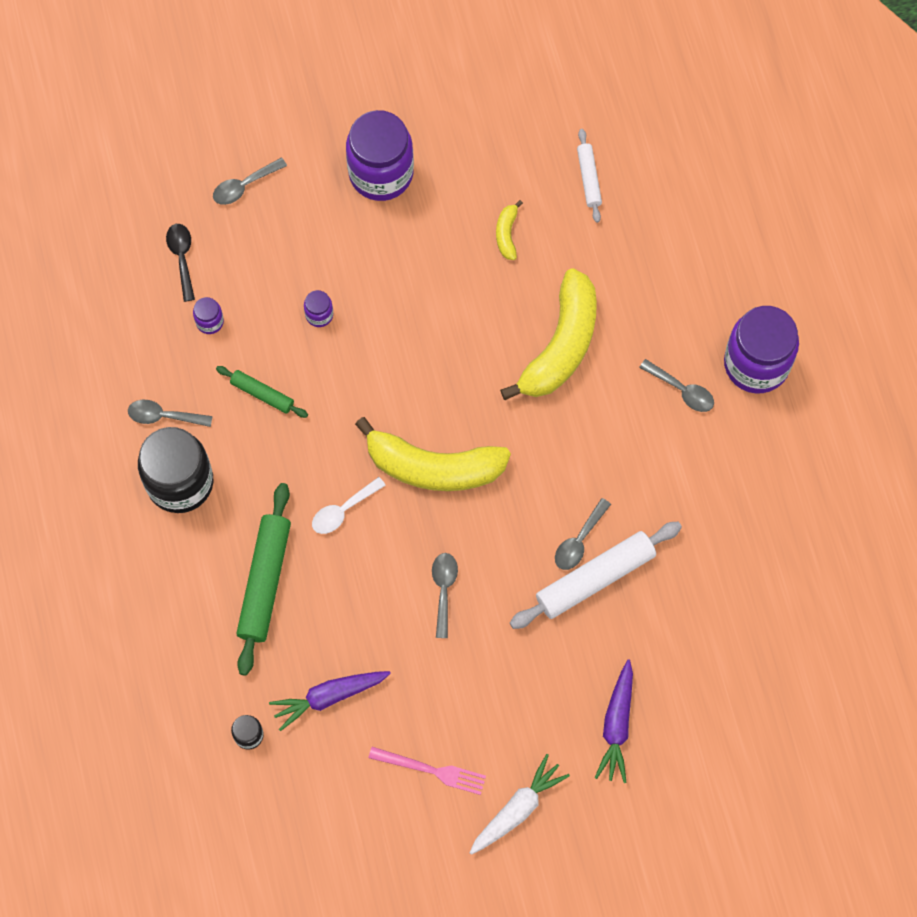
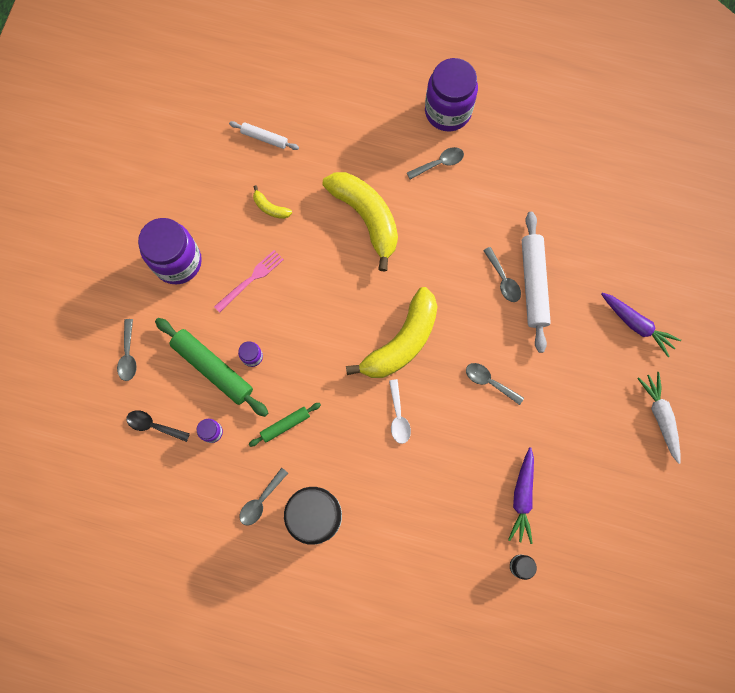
camera: 60 degrees left, 5 degrees up
(265, 582) = (419, 496): green rolling pin -> green rolling pin (213, 368)
(431, 770) = (607, 457): pink fork -> pink fork (251, 280)

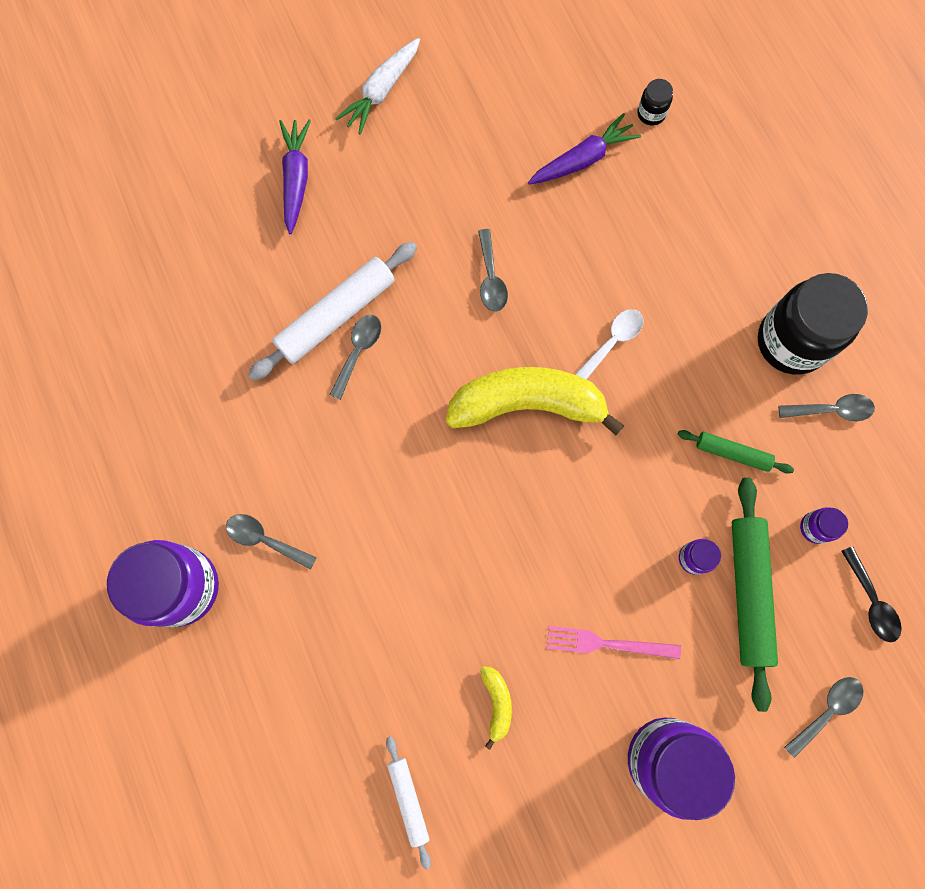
camera: 130 degrees left, 0 degrees up
(366, 217) = (410, 570): yellow banana -> none

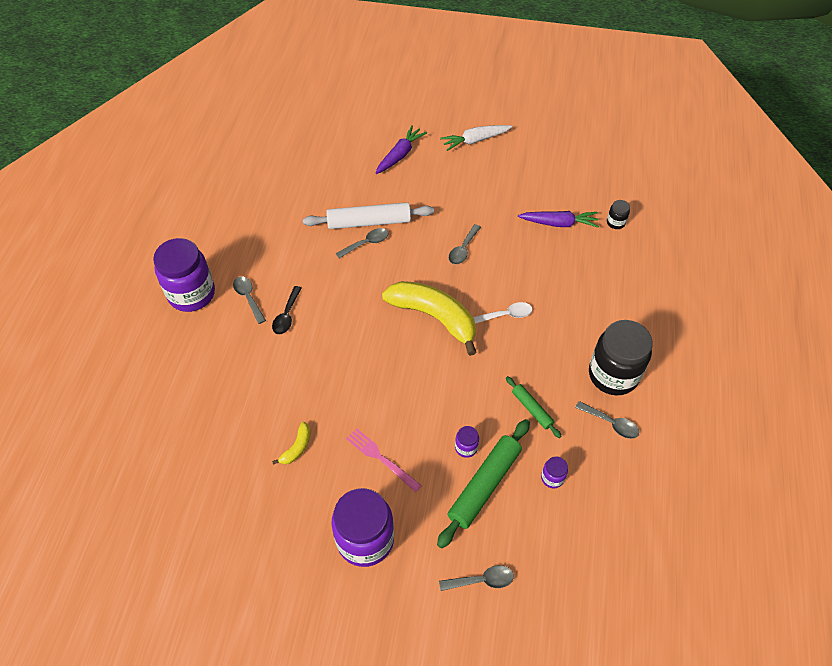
camera: 35 degrees right, 20 degrees down
(409, 800) = (211, 463): white rolling pin -> none
(871, 601) = (557, 539): black spoon -> black spoon (287, 315)

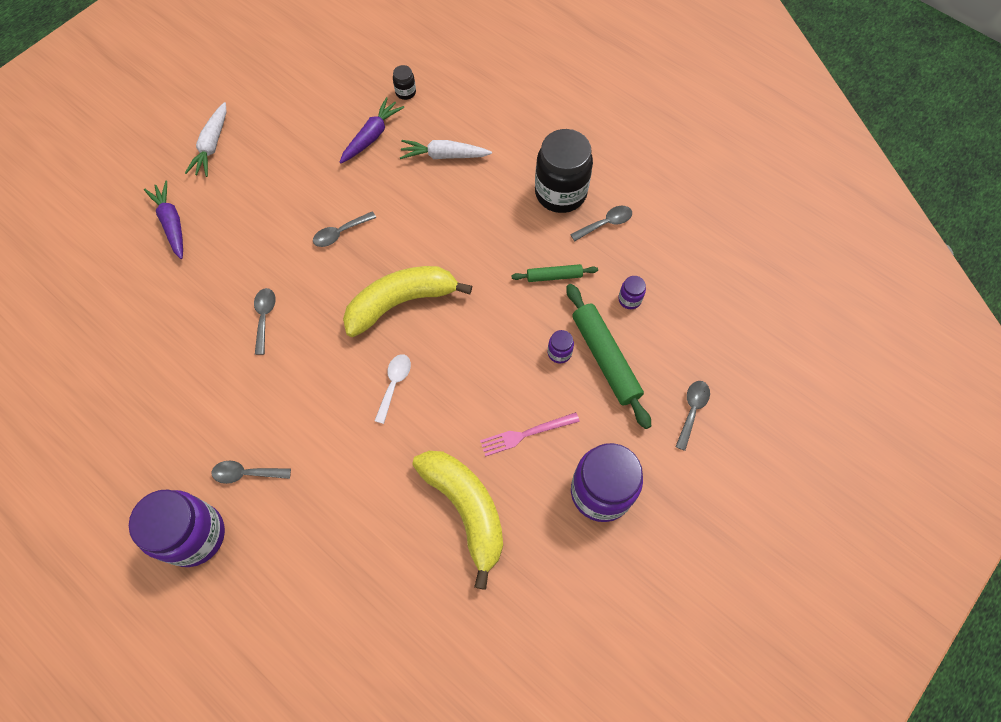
camera: 60 degrees left, 10 degrees up
(287, 315) = (299, 443): black spoon -> none
(297, 447) = (466, 509): yellow banana -> yellow banana, size x2.36
(369, 222) = (238, 300): white rolling pin -> none
(463, 249) = (340, 233): grey spoon -> grey spoon turned 90 degrees clockwise
(506, 315) = (442, 239): white spoon -> white spoon (394, 384)
(580, 277) = (444, 155): none -> white carrot

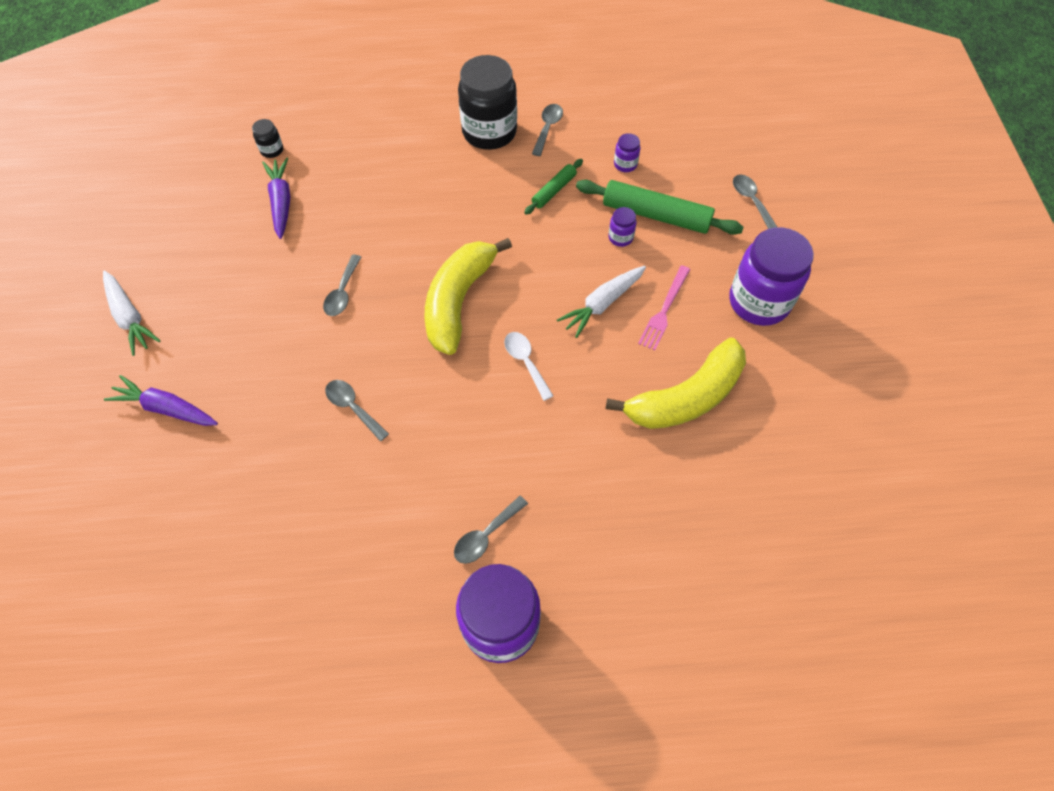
camera: 45 degrees left, 5 degrees down
(444, 155) = (363, 172): white carrot -> white carrot (602, 304)
(466, 509) = (686, 397): yellow banana -> yellow banana turned 135 degrees clockwise

